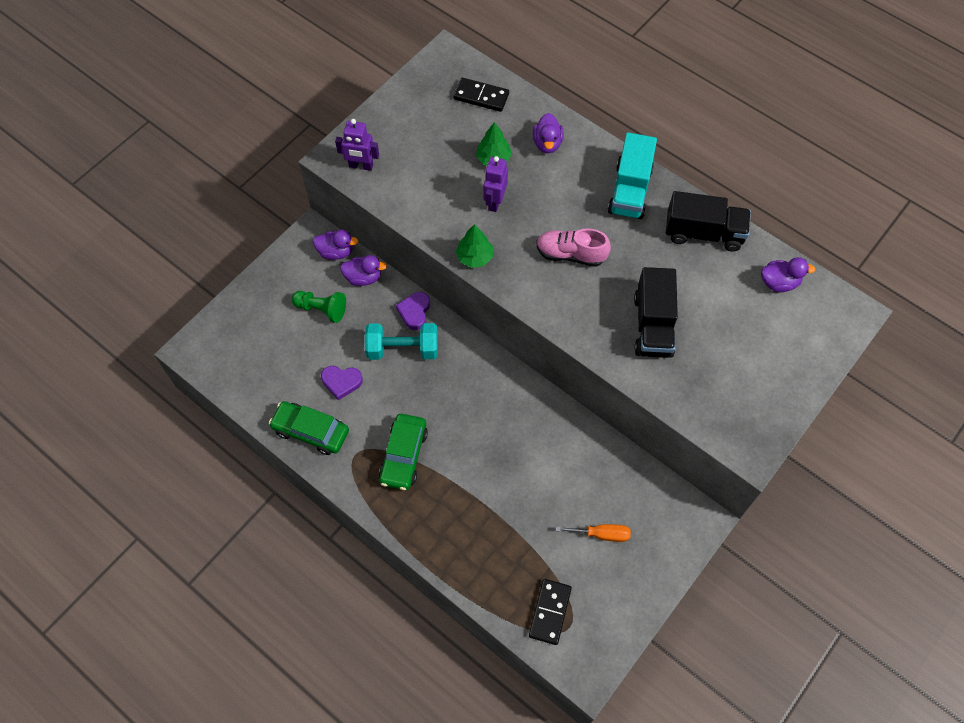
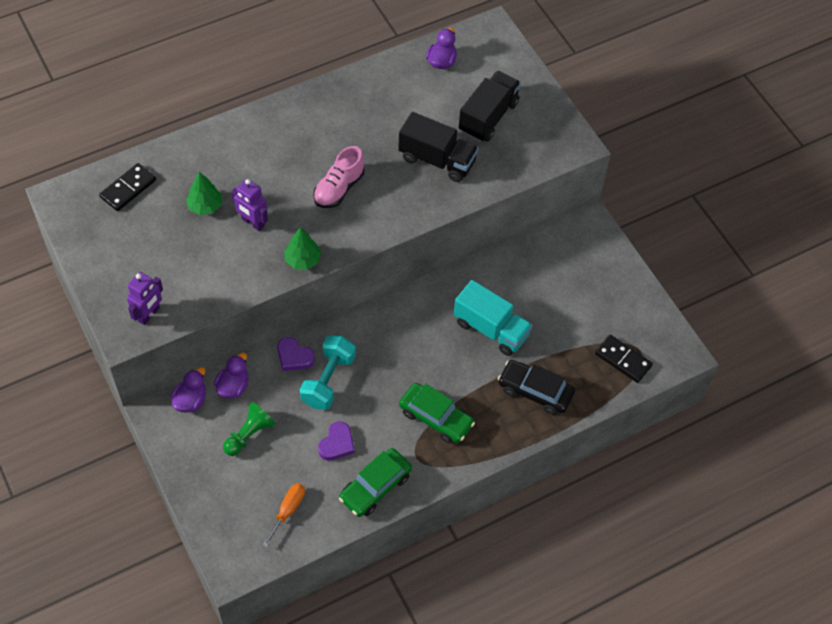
camera: 70 degrees left, 5 degrees down
(473, 536) = (535, 391): none -> black car
(547, 143) = (213, 159): purple duck -> none
(601, 534) = (573, 296): orange screwdriver -> orange screwdriver (288, 510)
(630, 190) = (298, 120): turquoise truck -> turquoise truck (491, 329)
(703, 233) = (369, 89): black truck -> black truck (488, 117)

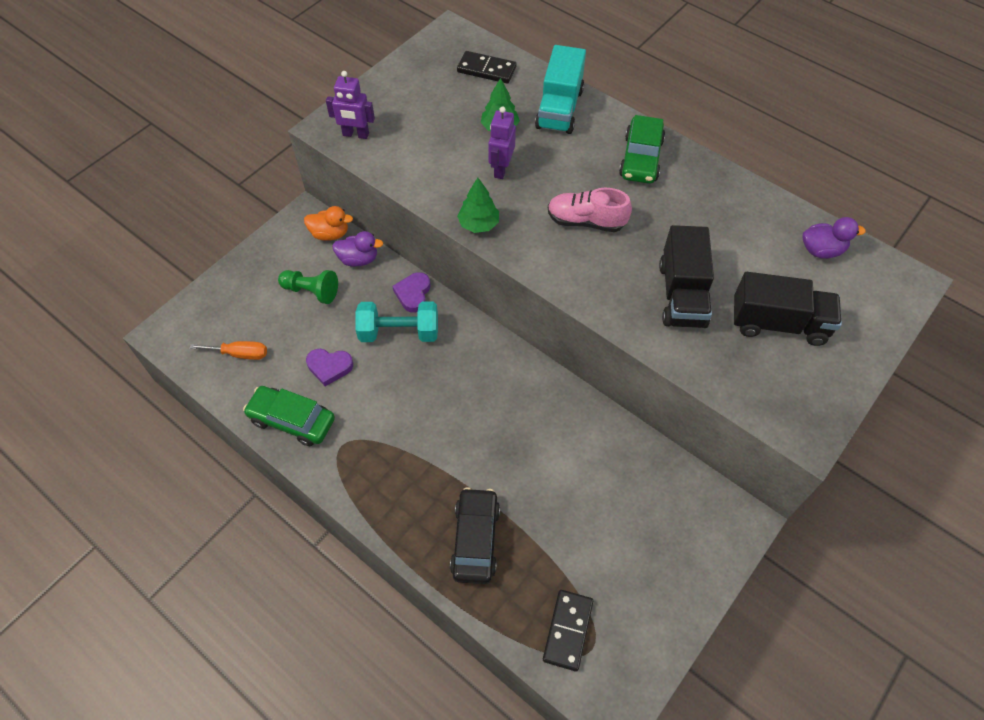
camera: 70 degrees right, 0 degrees up
(190, 400) = (330, 234): purple duck -> orange duck
(436, 418) = (397, 447): green car -> green car (641, 158)
(491, 329) = (535, 462): turquoise truck -> turquoise truck (559, 109)

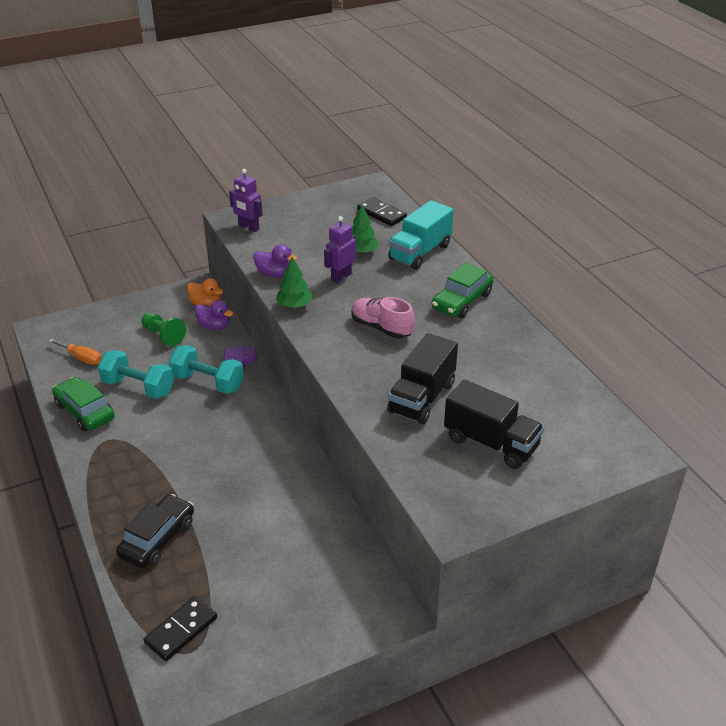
camera: 25 degrees right, 20 degrees down
(329, 367) = (138, 387): purple heart -> turquoise dumbbell
(821, 250) = (573, 406): purple duck -> purple duck (274, 274)

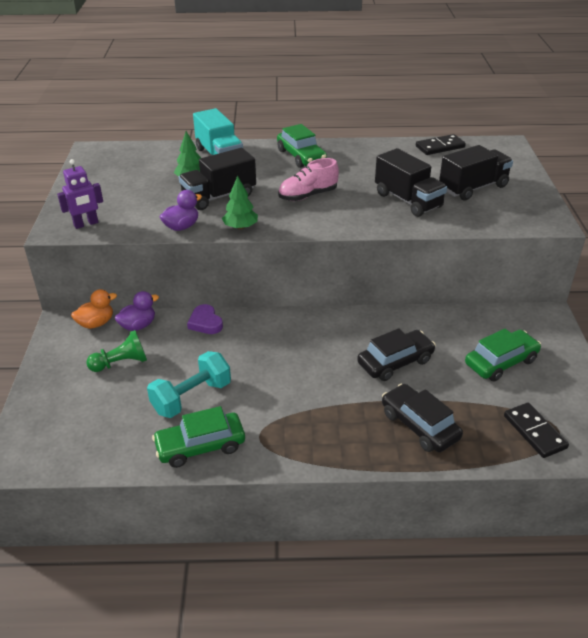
camera: 65 degrees left, 0 degrees up
(82, 358) = (104, 433): orange screwdriver -> none
(208, 382) = (221, 348): turquoise dumbbell -> none
(242, 500) = (395, 362): none -> black car
(282, 583) = (501, 362): none -> green car
(341, 277) = (219, 196): purple robot -> black truck
(381, 214) = (144, 157): black domino -> black domino (440, 147)

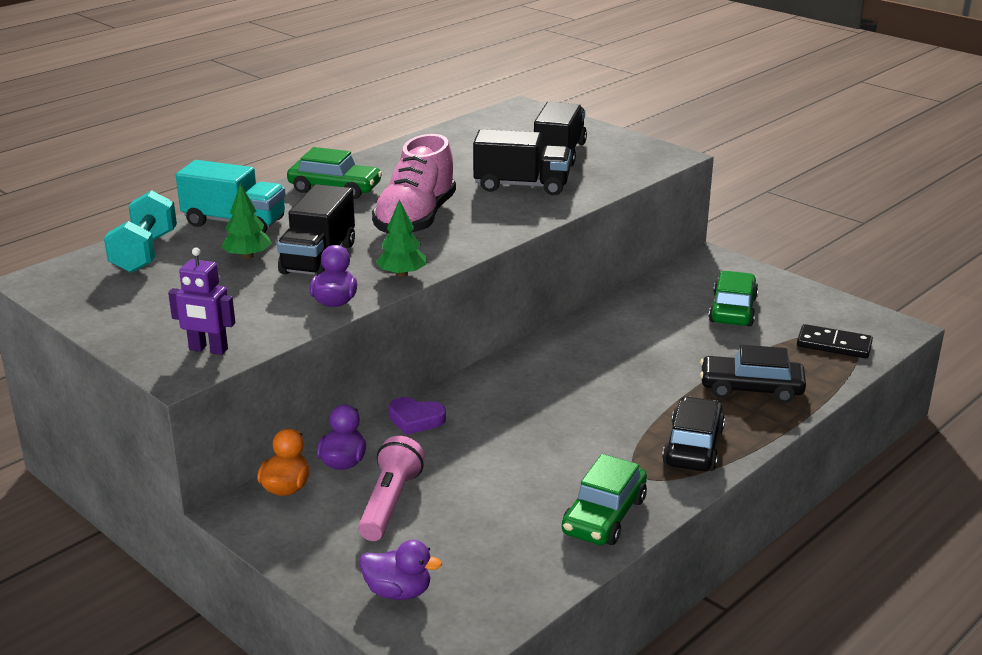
camera: 45 degrees left, 10 degrees down
(50, 414) = (398, 592): none -> purple duck
(86, 224) = (208, 350): purple robot -> purple robot turned 90 degrees clockwise
(121, 363) = (390, 503): green pawn -> pink flashlight
(191, 397) = (522, 486): turquoise dumbbell -> turquoise dumbbell (144, 253)
(307, 196) = (416, 220): pink shoe -> pink shoe, size x1.52
(395, 362) = (653, 354): black car -> black car (693, 446)
(440, 147) = (464, 131): black domino -> none

